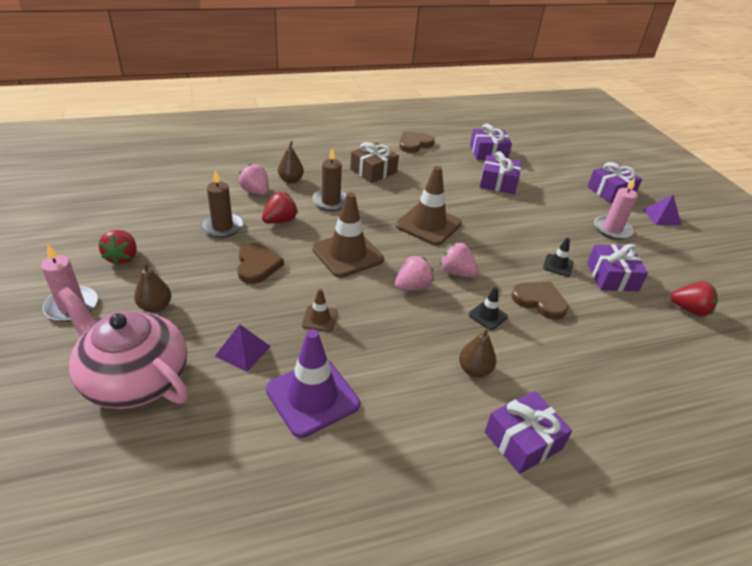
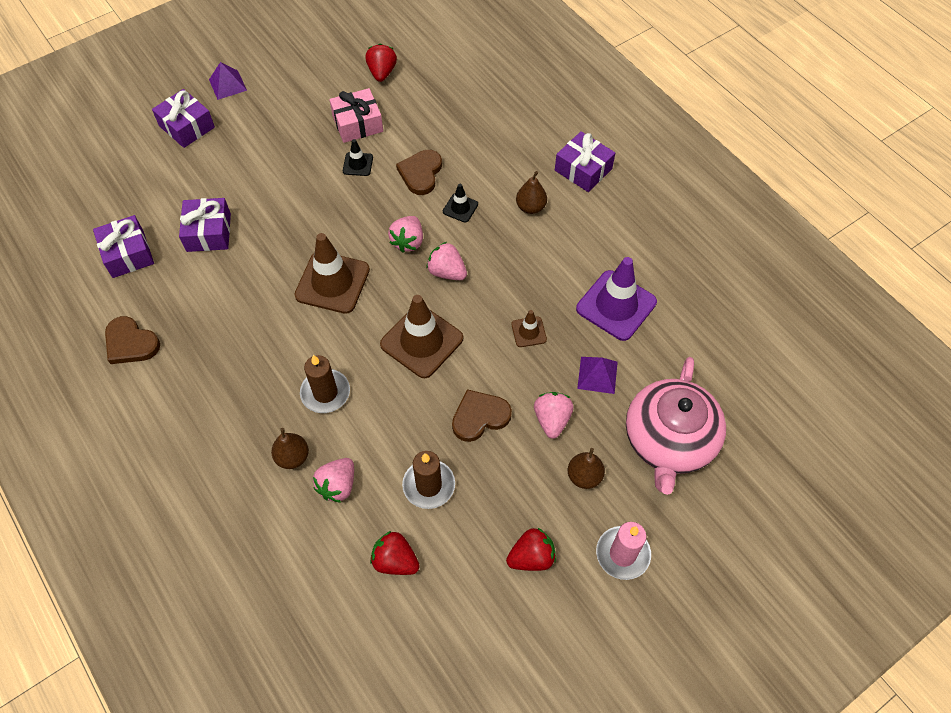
camera: 105 degrees left, 20 degrees up
(222, 305) = (552, 420): none -> pink strawberry
(280, 221) = (389, 430): red strawberry -> red strawberry (395, 561)
(373, 171) = (230, 370): brown gift -> none
(612, 229) = (271, 124): pink candle -> none
(612, 277) = (357, 124): purple gift -> pink gift

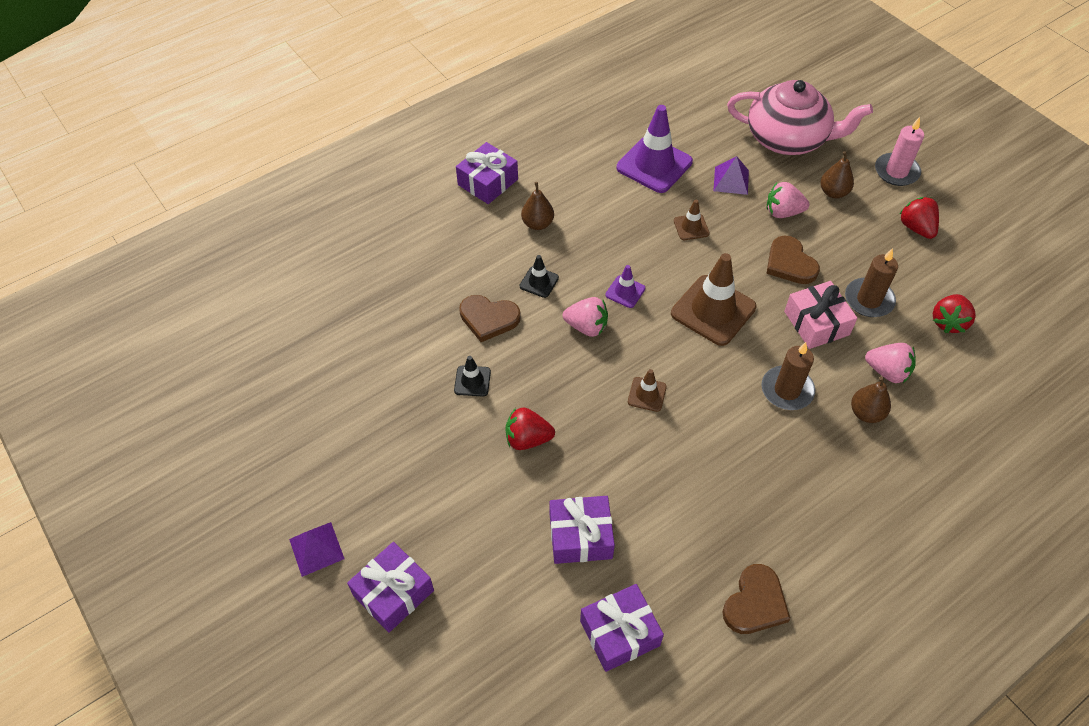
camera: 90 degrees left, 5 degrees down
(332, 282) = (647, 394): brown traffic cone -> brown traffic cone, size x0.49
(357, 124) = (406, 385): pink gift -> pink gift (816, 323)
(382, 73) = (320, 364): red strawberry -> red strawberry (527, 439)
(447, 272) = (625, 292): pink strawberry -> purple traffic cone

